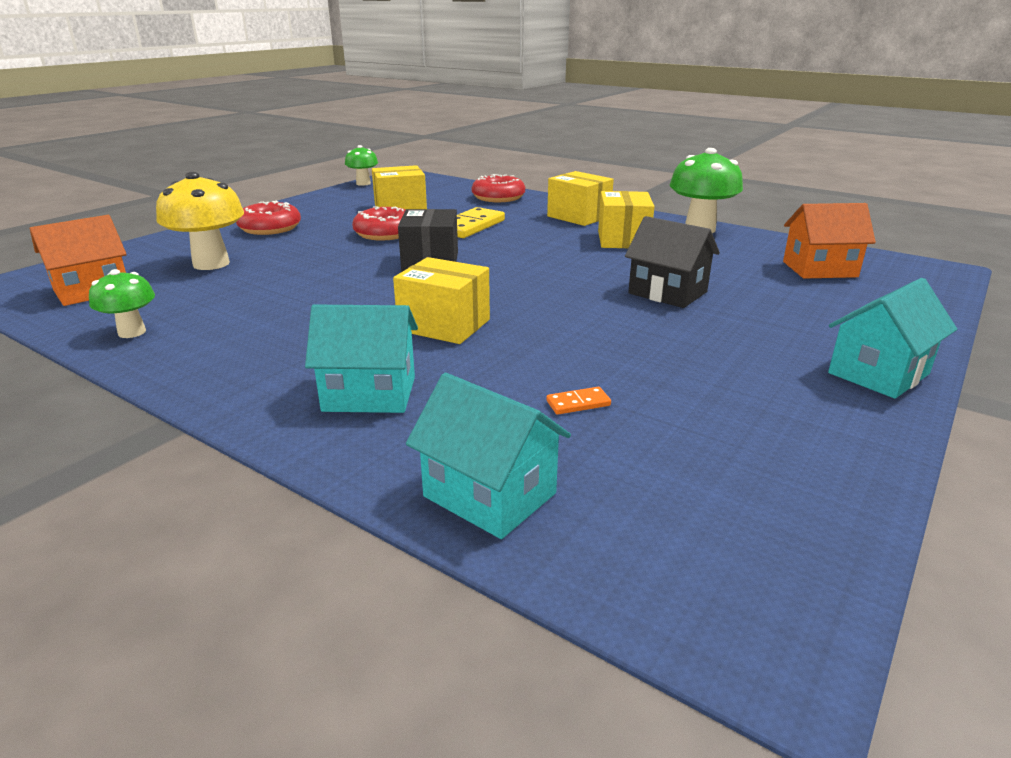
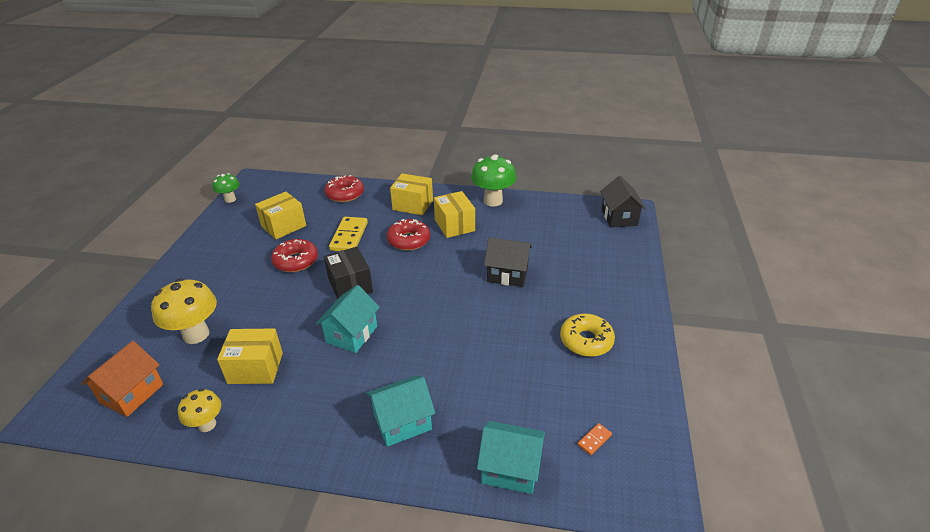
camera: 25 degrees left, 10 degrees up
(132, 332) = (207, 424): green mushroom -> yellow mushroom
(270, 228) = (204, 278): red donut -> red donut (409, 240)
(444, 325) = (402, 347): yellow box -> yellow box (255, 368)
(578, 403) = (513, 388): orange domino -> orange domino (594, 440)
(756, 384) = (586, 341): none -> yellow donut
(819, 269) = (574, 226): orange house -> none
(878, 373) = (634, 312): turquoise house -> turquoise house (351, 334)
(910, 273) = (619, 217): none -> black house

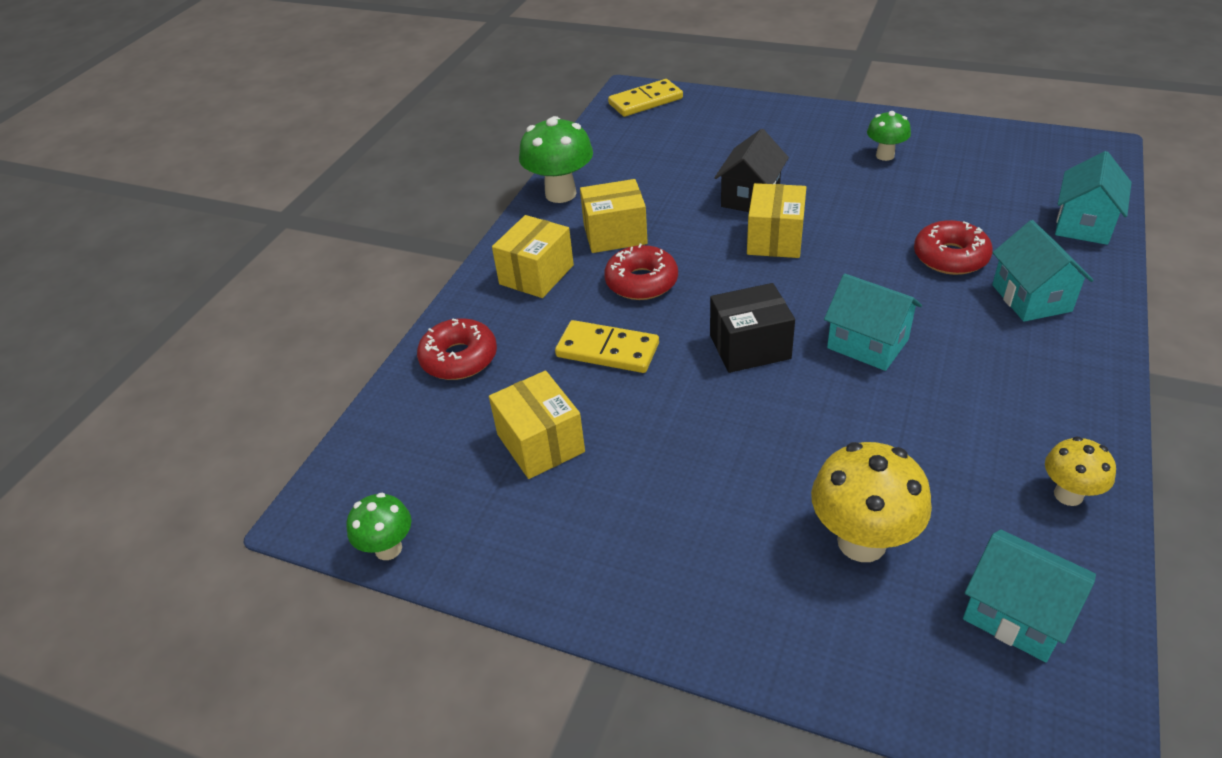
camera: 75 degrees left, 5 degrees up
(132, 393) = (1016, 614): orange house -> turquoise house
(255, 368) = (944, 448): yellow box -> yellow box (775, 239)
(296, 261) = (665, 417): red donut -> red donut (950, 257)
(586, 341) = (885, 155): yellow donut -> green mushroom
(594, 440) = (1033, 170): orange domino -> none
(619, 217) = (645, 101): black house -> yellow domino

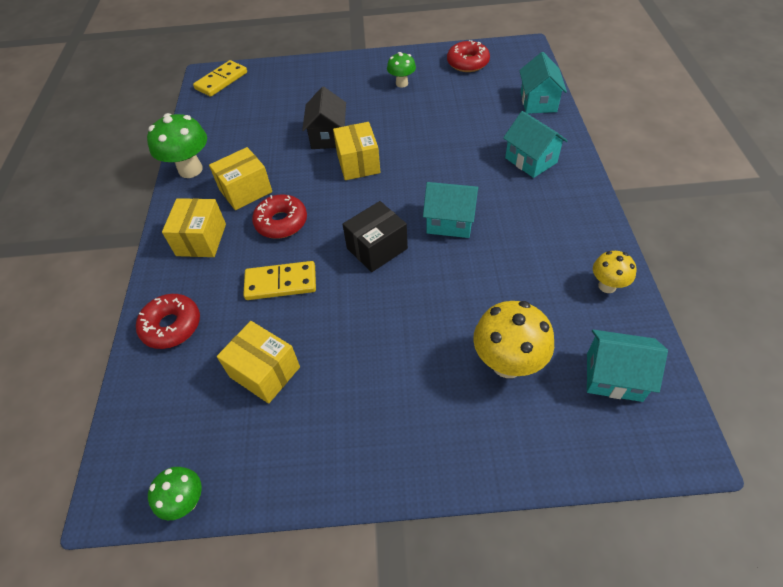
camera: 25 degrees left, 10 degrees up
(950, 257) = (472, 145): red donut -> red donut (467, 63)

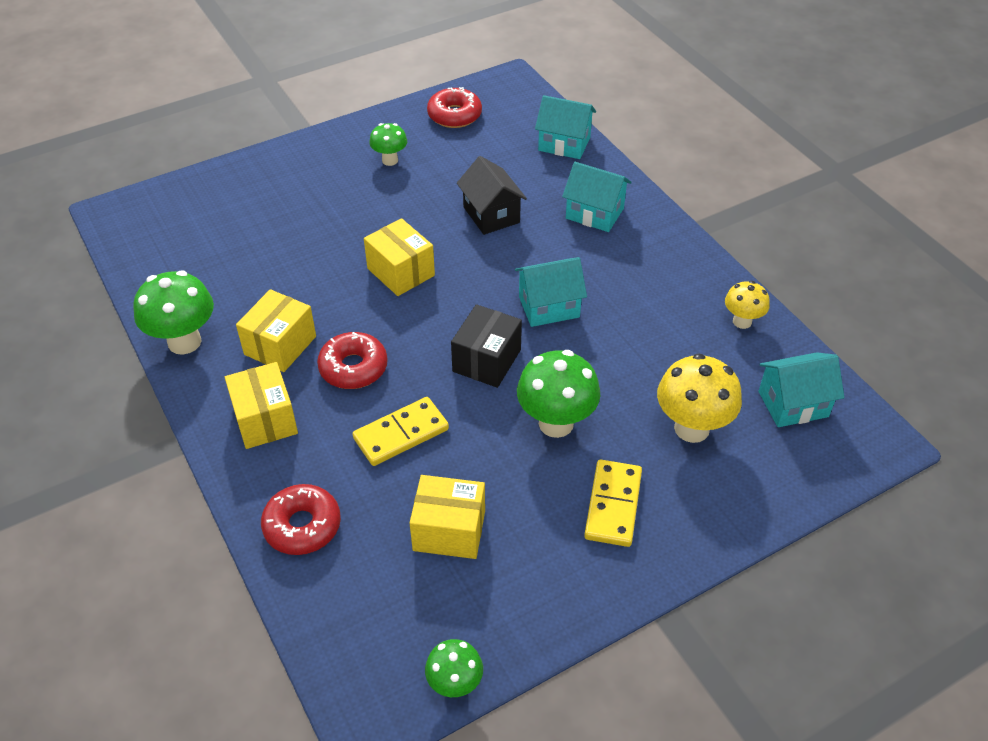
camera: 30 degrees left, 5 degrees down
(221, 81) = (139, 215): yellow domino -> yellow domino (613, 505)
(328, 136) = (340, 250): black house -> black house (491, 215)
(398, 317) = (556, 423): none -> green mushroom
(538, 102) = (564, 144): turquoise house -> turquoise house turned 45 degrees counterclockwise

